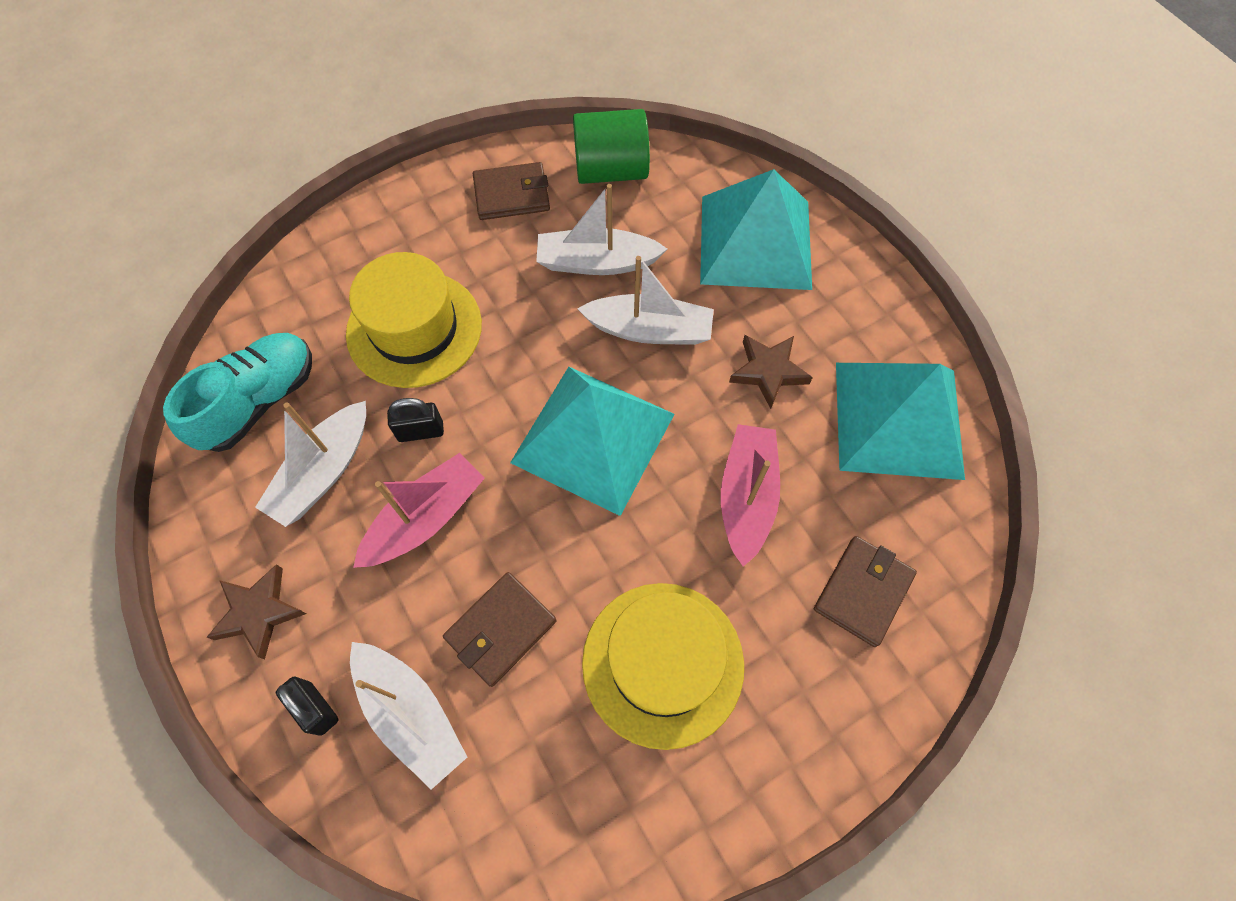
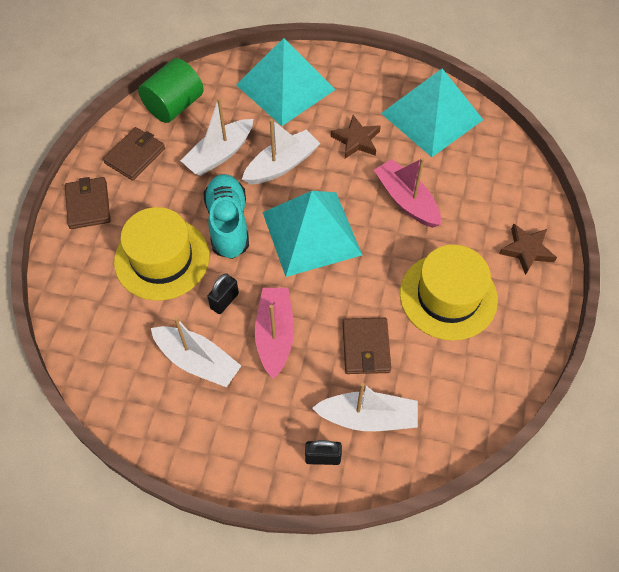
camera: 45 degrees left, 5 degrees down
(259, 401) = (119, 361): turquoise shoe -> turquoise shoe (228, 224)
(259, 612) = (244, 448): brown star -> brown star (526, 250)
(324, 472) = (197, 361): white boat -> white boat turned 45 degrees counterclockwise
(863, 592) = (493, 197): brown wallet -> brown wallet (88, 205)

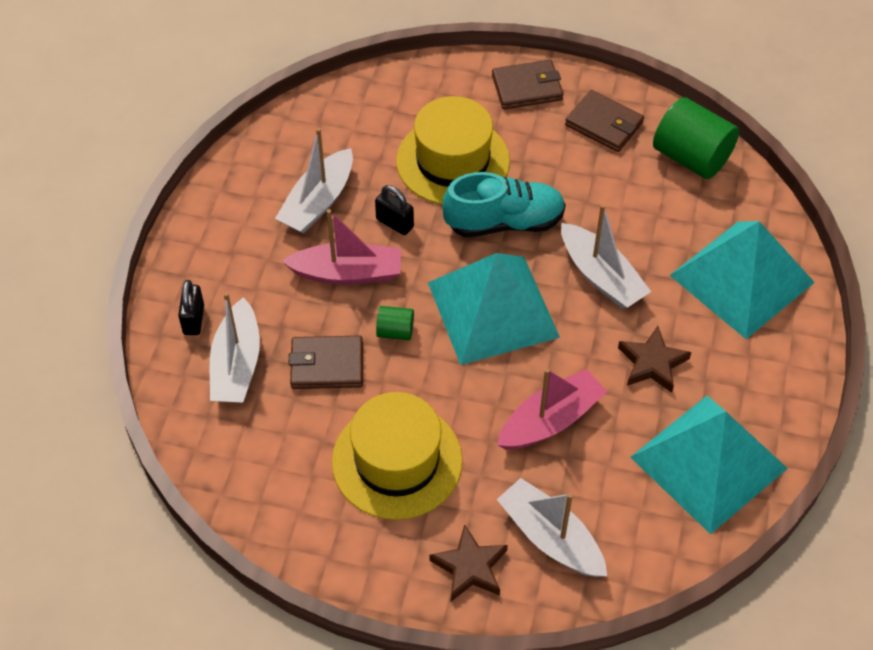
camera: 90 degrees right, 5 degrees down
(219, 154) = (613, 208): white boat -> white boat (550, 537)
(332, 299) = (395, 331): none -> green cylinder

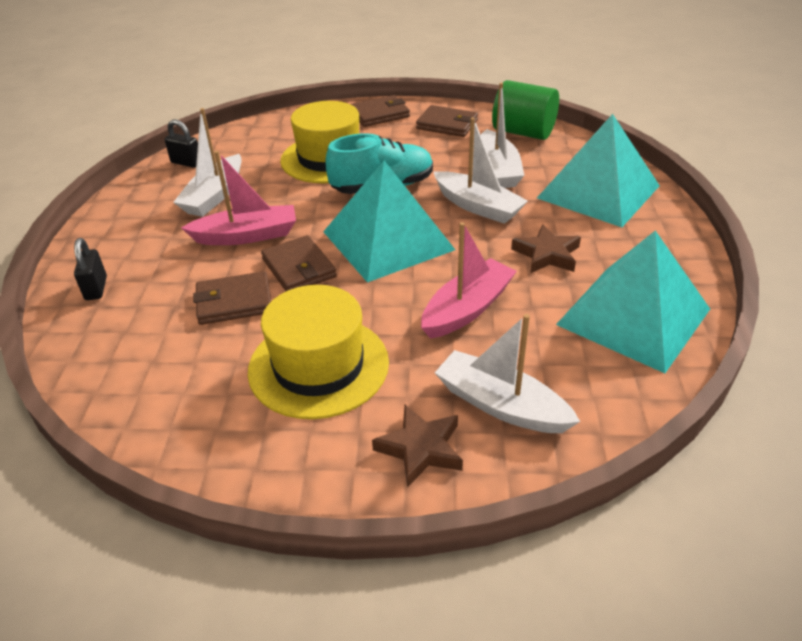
camera: 10 degrees left, 15 degrees down
(237, 364) = (141, 315): white boat -> white boat (498, 169)
(394, 223) = (286, 199): black padlock -> black padlock (186, 163)
(395, 331) = (299, 268): green cylinder -> brown wallet

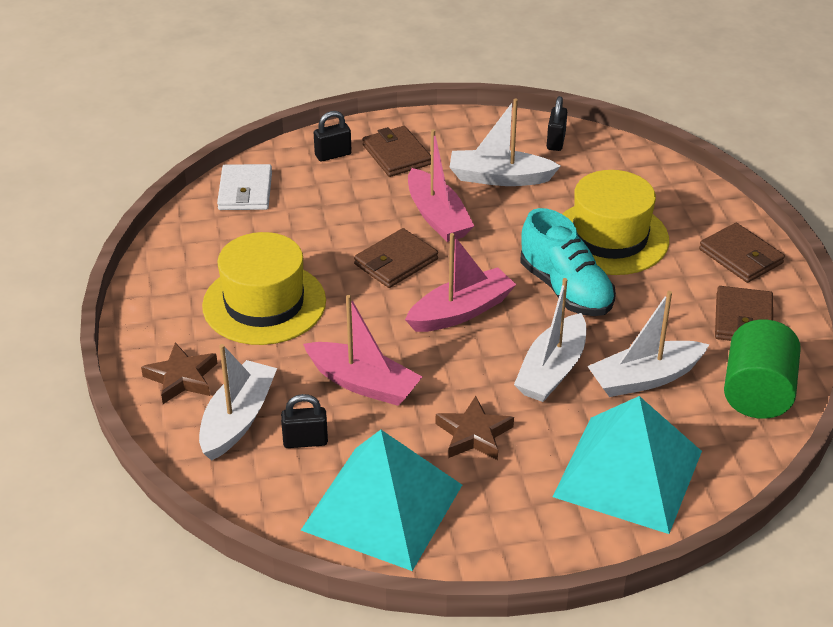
camera: 75 degrees right, 0 degrees up
(107, 362) = (245, 191): none -> white wallet
(234, 302) = (335, 235): brown wallet -> brown wallet (397, 155)
(387, 240) = (461, 311): turquoise pyramid -> pink boat
(541, 357) = (305, 441): none -> black padlock

